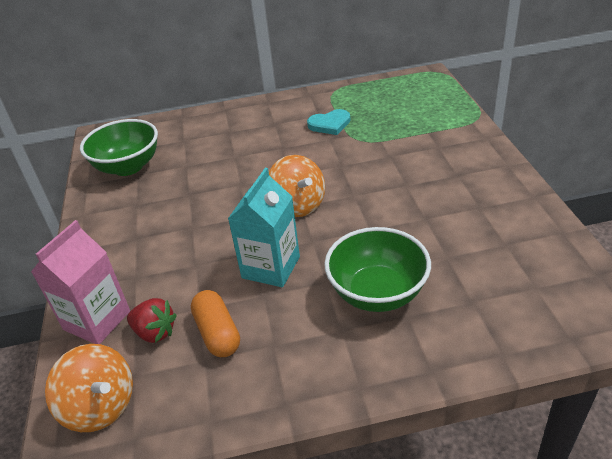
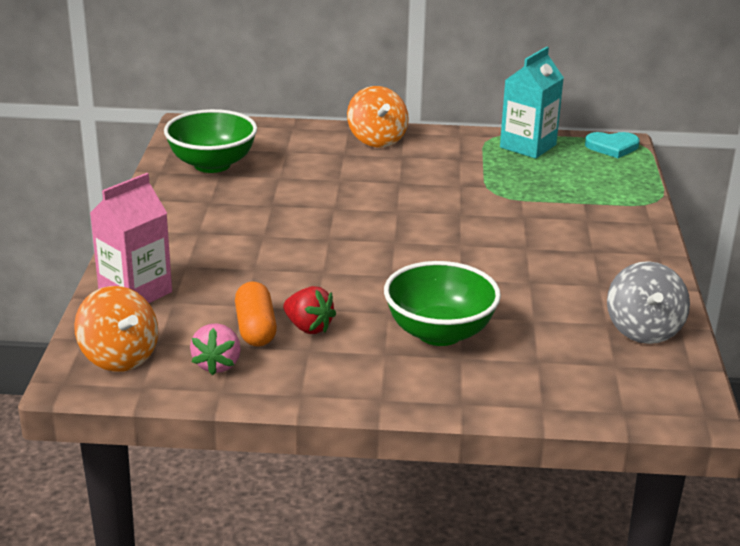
camera: 10 degrees right, 10 degrees down
(155, 332) = (191, 314): red strawberry -> red strawberry (308, 327)
(196, 388) = (217, 364): none -> pink strawberry
(271, 267) = (335, 288): turquoise carton -> turquoise carton (528, 146)
(298, 205) = (391, 240): orange spinning top -> orange spinning top (377, 140)
(330, 124) = (468, 171): turquoise heart -> turquoise heart (612, 147)
(537, 243) = (643, 330): none -> grey spinning top

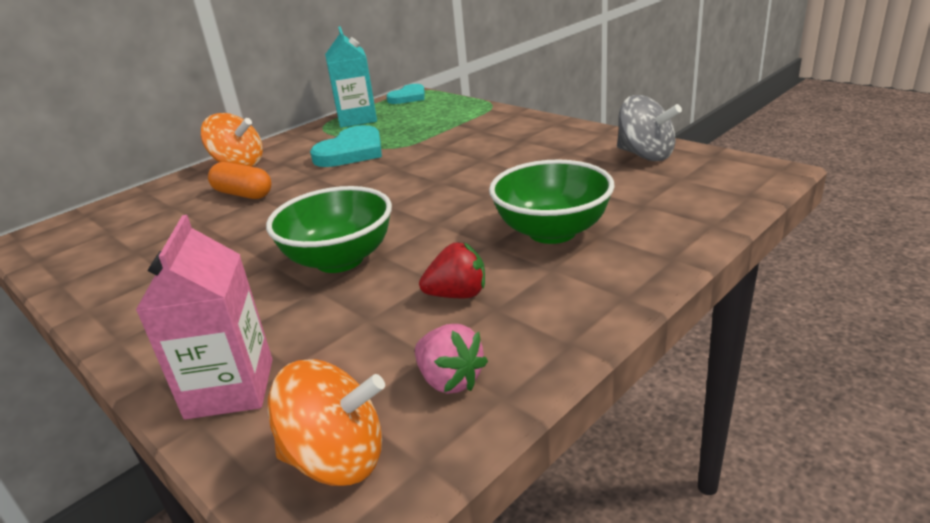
camera: 45 degrees left, 0 degrees up
(212, 164) = (112, 249): green bowl -> green bowl (339, 260)
(255, 328) = (417, 327): orange capsule -> orange capsule (243, 194)
(461, 177) = (351, 152): none -> turquoise heart

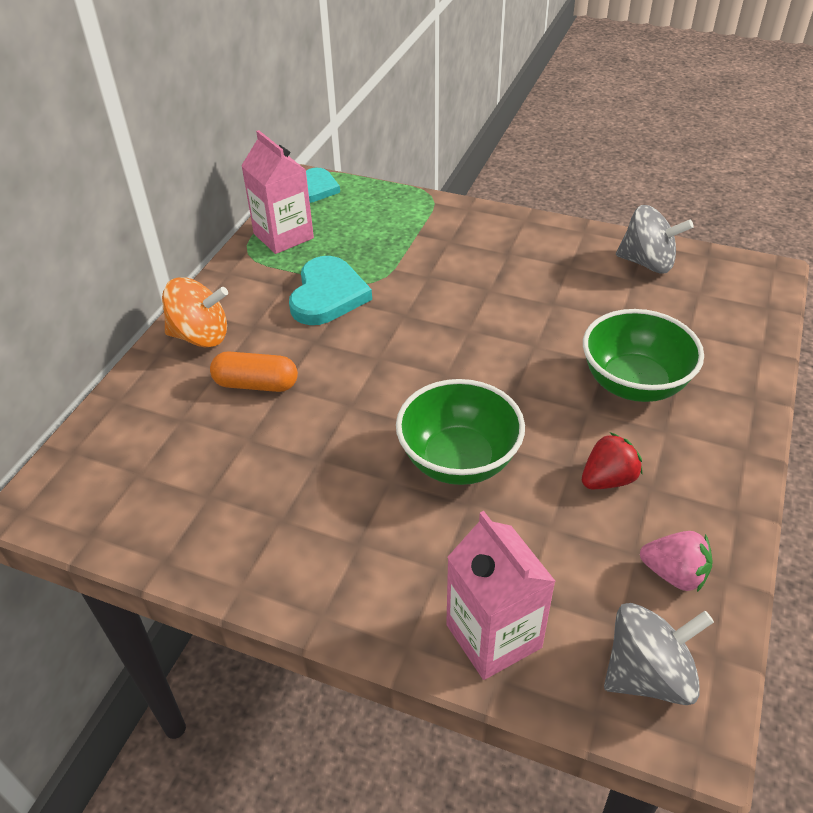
camera: 25 degrees left, 15 degrees up
(337, 459) = (648, 674): orange spinning top -> grey spinning top
(357, 119) = (283, 236): turquoise carton -> pink carton

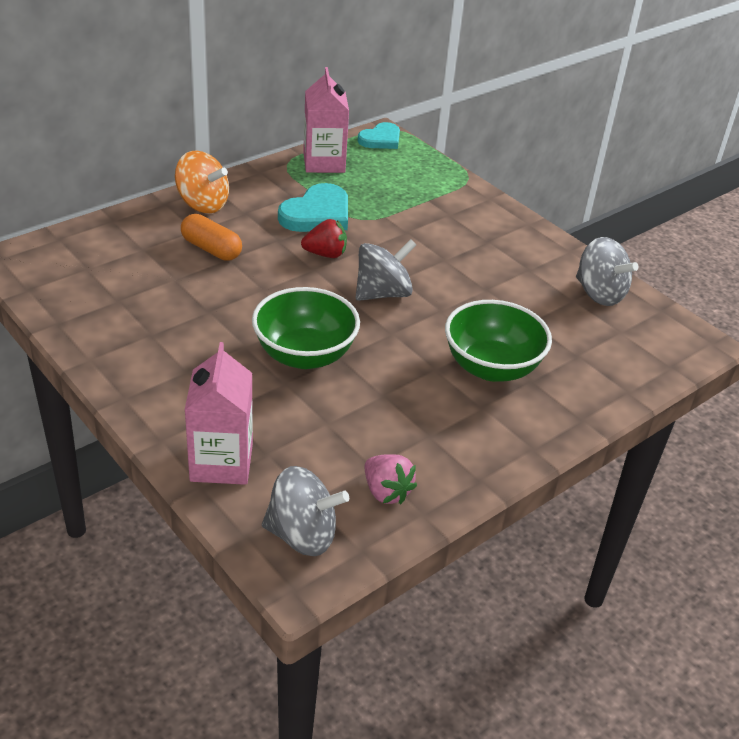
camera: 25 degrees right, 5 degrees down
(467, 353) = (382, 293): none -> grey spinning top
(608, 479) = (401, 416): red strawberry -> red strawberry (325, 254)

